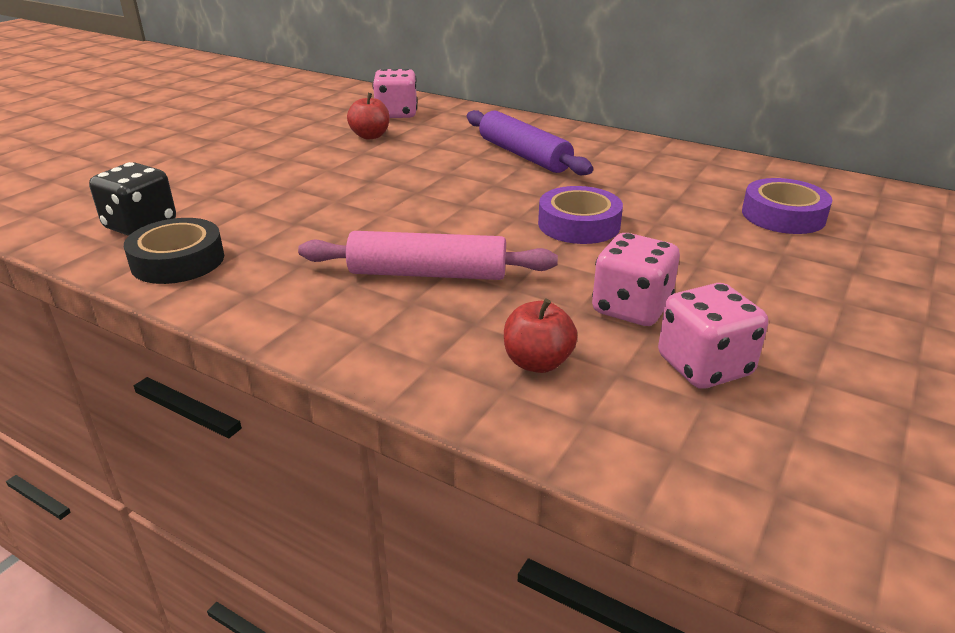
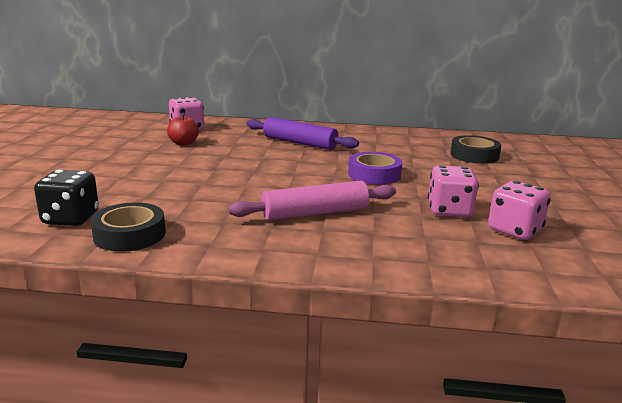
camera: 25 degrees left, 10 degrees down
(537, 362) = (431, 245): red apple -> none
(783, 215) = (474, 155): purple tape -> black tape

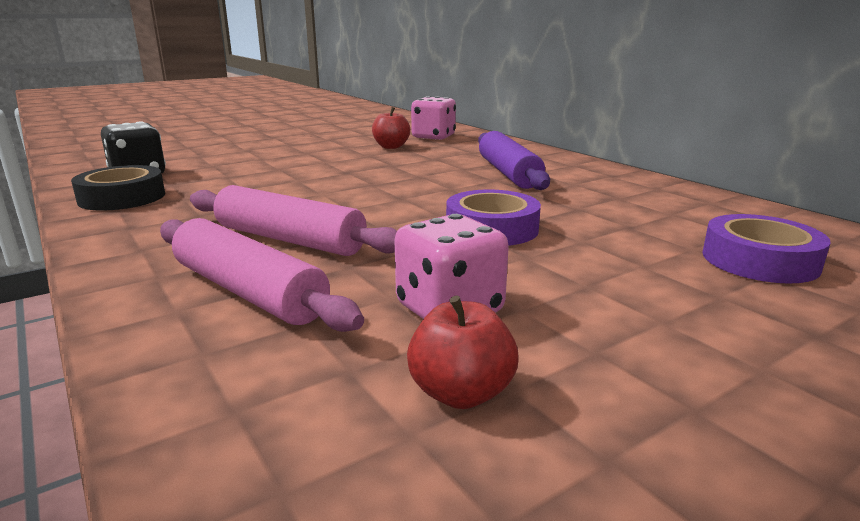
camera: 50 degrees right, 0 degrees up
(374, 238) = (248, 292): none -> pink rolling pin
(474, 155) = (759, 260): black tape -> purple tape
(514, 230) = (461, 393): pink dice -> red apple

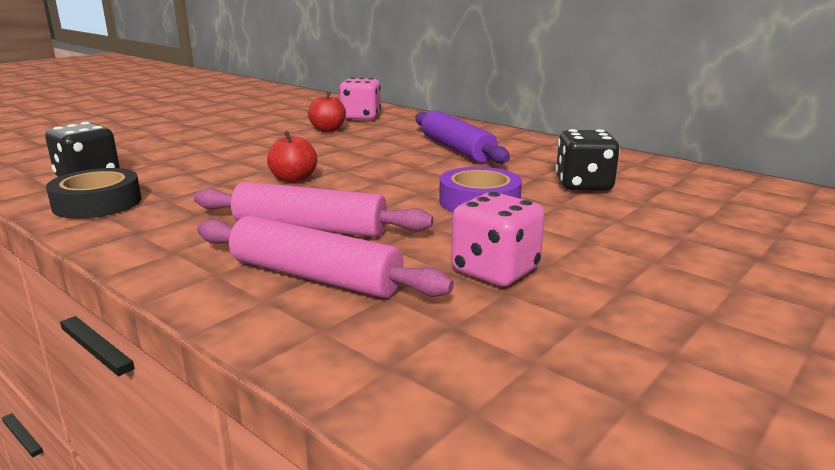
camera: 15 degrees left, 0 degrees up
(461, 393) = (548, 329): red apple -> red apple (293, 179)
(628, 221) = (583, 185): none -> black dice
(759, 260) = (695, 207): purple tape -> none

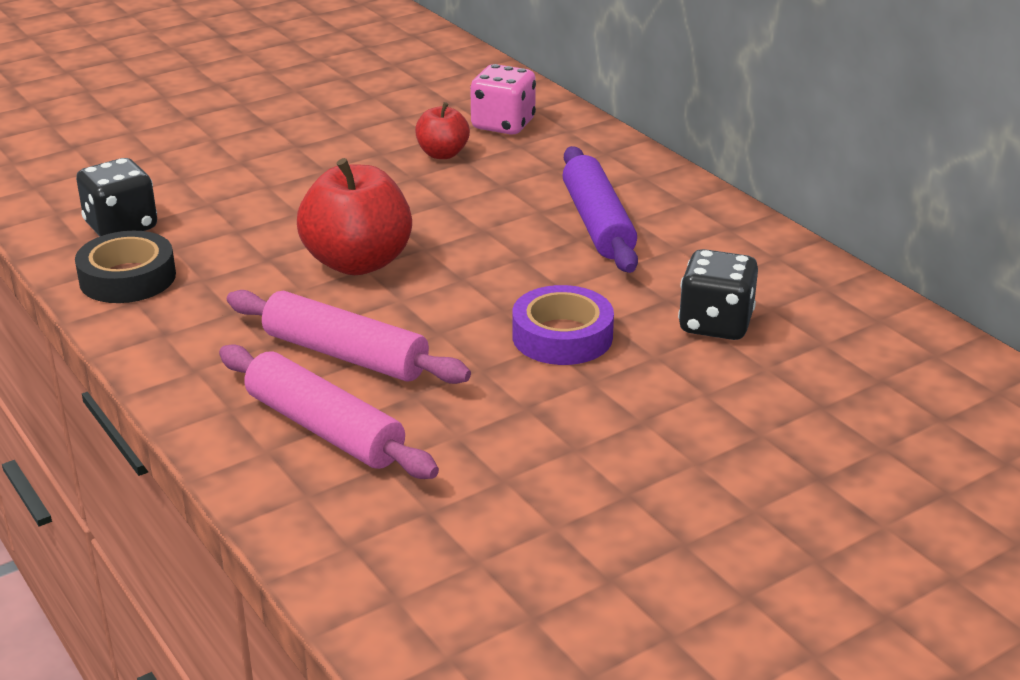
camera: 15 degrees right, 10 degrees up
(293, 179) = (358, 262): red apple -> red apple, size x1.83
(495, 271) = (510, 450): pink dice -> none

